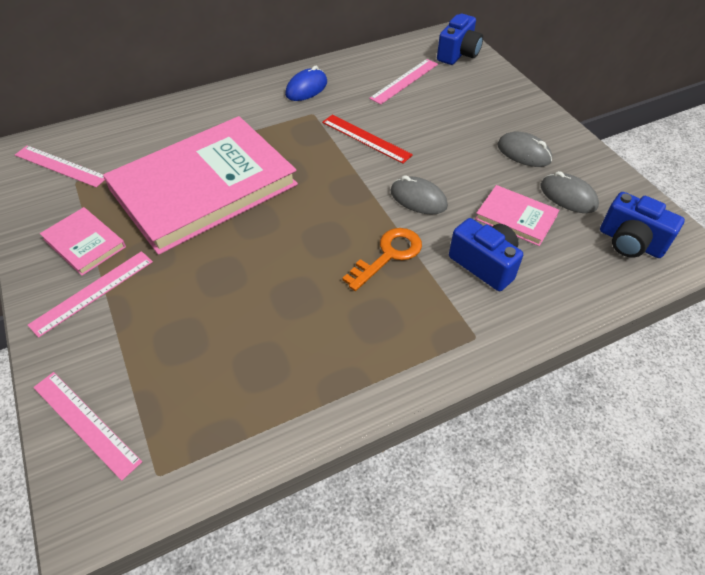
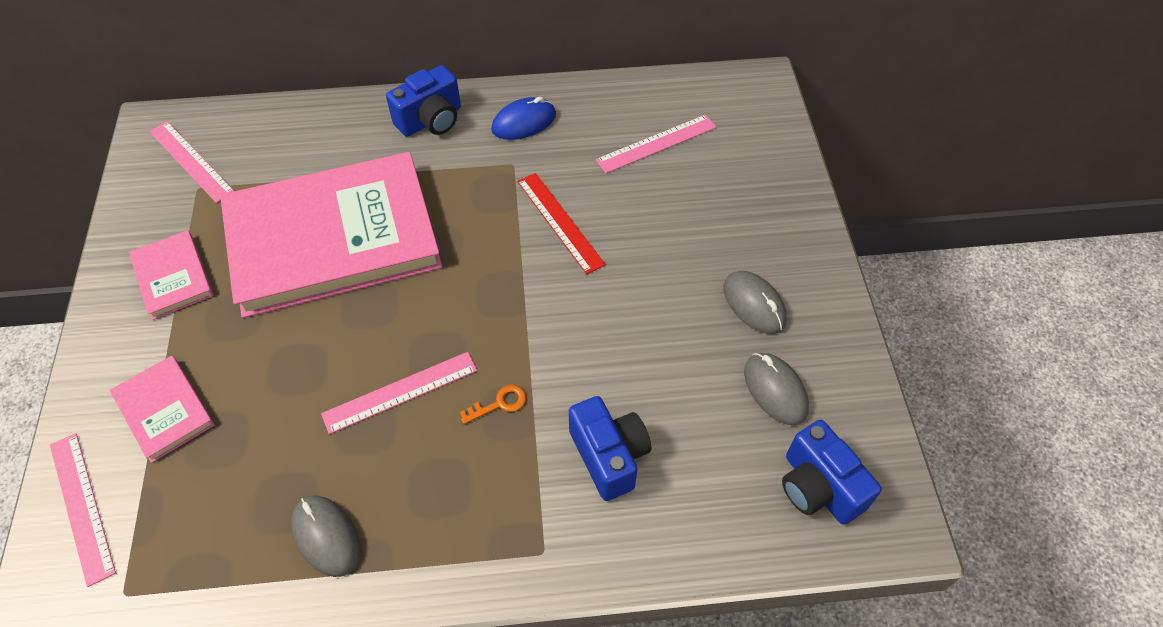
camera: 20 degrees right, 5 degrees up
(93, 292) = (155, 345): pink ruler -> pink ruler (400, 392)
(388, 255) = (499, 403): orange key -> orange key, size x0.55
(418, 199) = (577, 334): grey mouse -> grey mouse (326, 536)
(458, 54) = (754, 117): blue camera -> blue camera (431, 120)
(516, 217) = (687, 400): pink book -> pink book (164, 410)

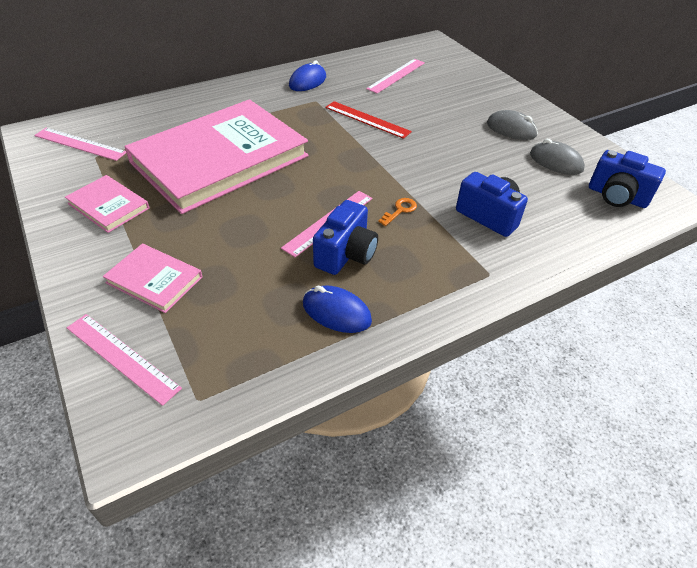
camera: 25 degrees left, 10 degrees down
(326, 536) = (336, 312): grey mouse -> blue mouse
(431, 120) = (245, 92): blue camera -> blue camera (346, 254)

